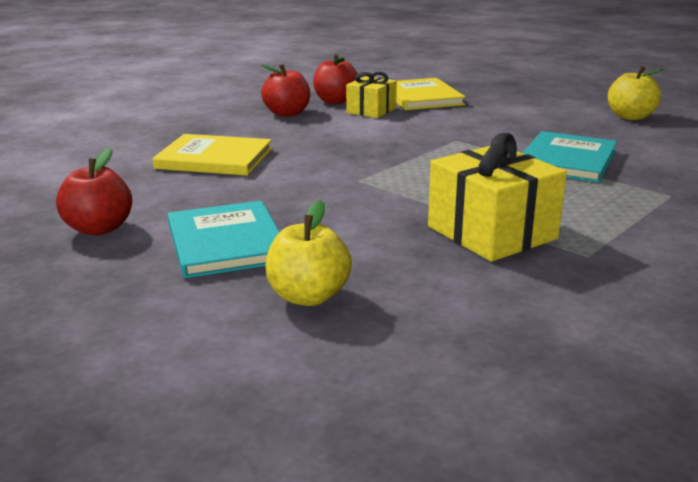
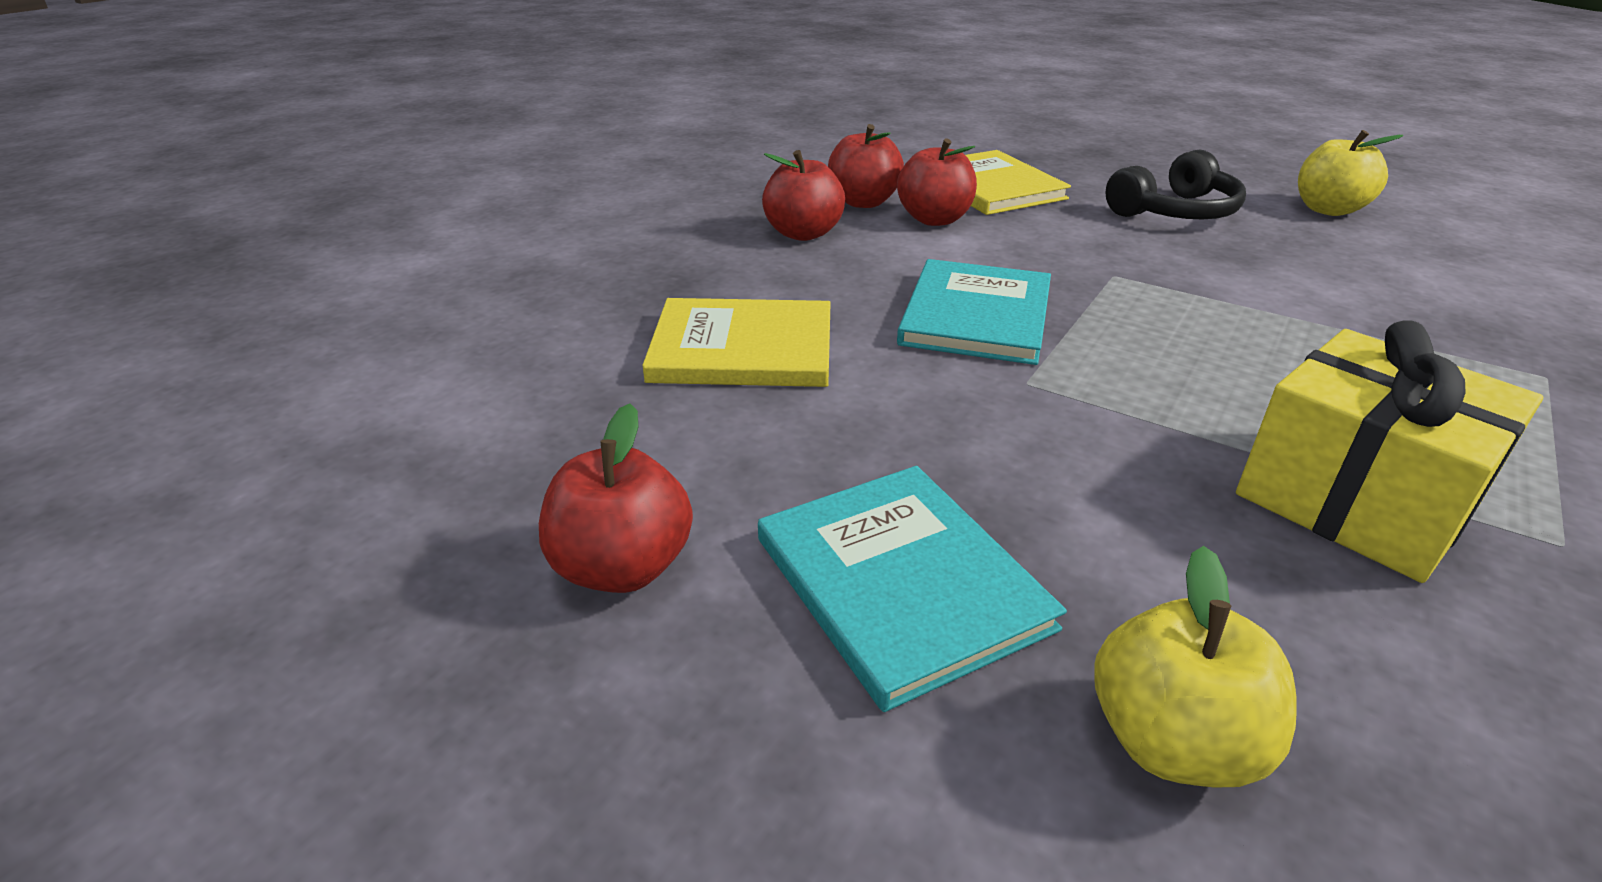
camera: 10 degrees left, 10 degrees up
(371, 111) = (934, 219): yellow gift -> red apple
(527, 114) = (1175, 212): none -> black headphones
(567, 160) = (1320, 308): turquoise book -> turquoise book (976, 316)

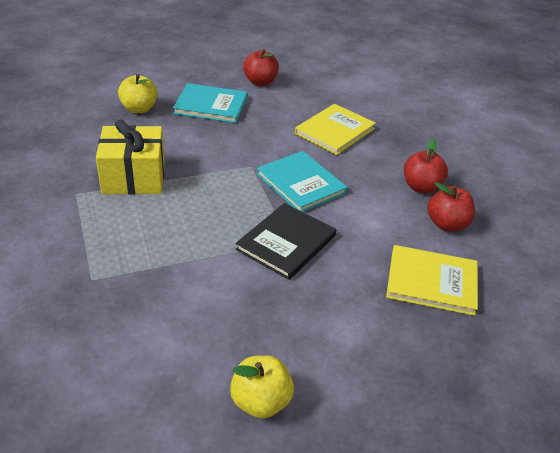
camera: 125 degrees right, 5 degrees up
(934, 219) = (402, 232): red apple -> none
(1123, 275) = (286, 242): none -> black book
(1175, 212) = (328, 325): black headphones -> none

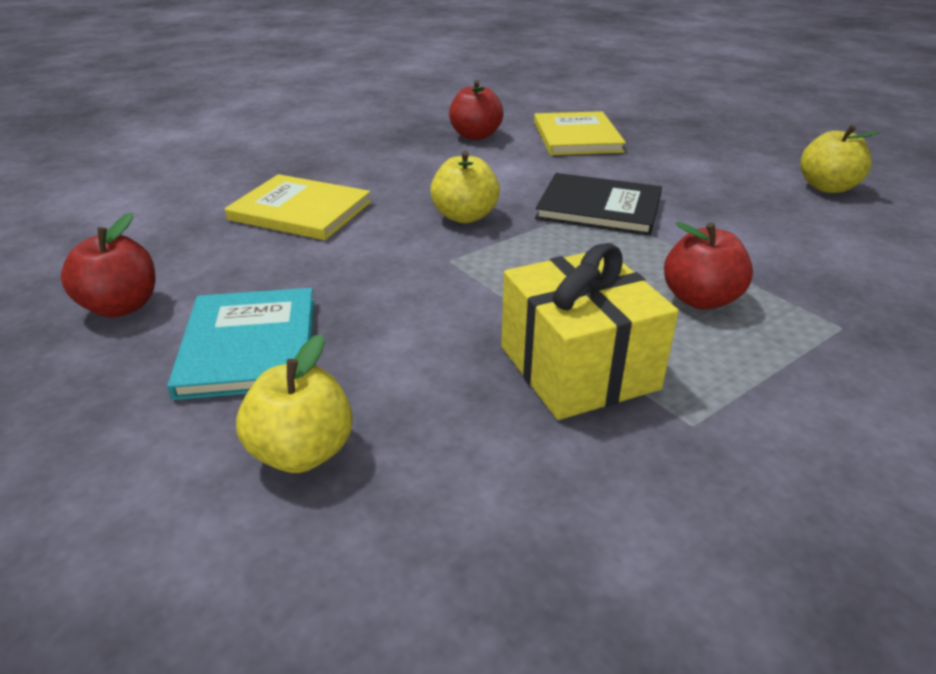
camera: 105 degrees left, 5 degrees down
(301, 183) = (465, 216): turquoise book -> yellow apple
(421, 187) = (413, 150): red apple -> red apple (700, 299)

